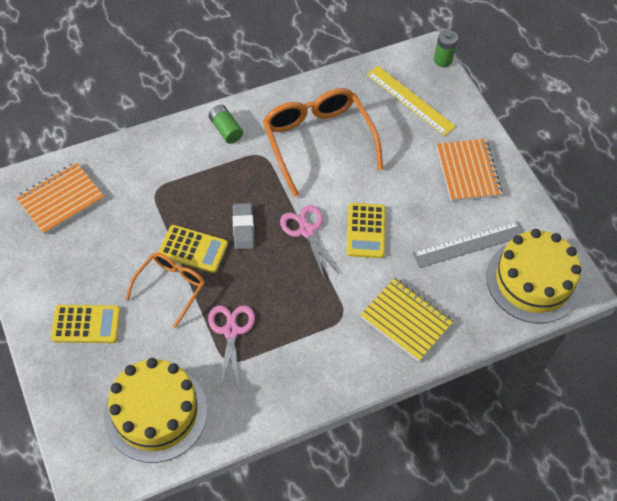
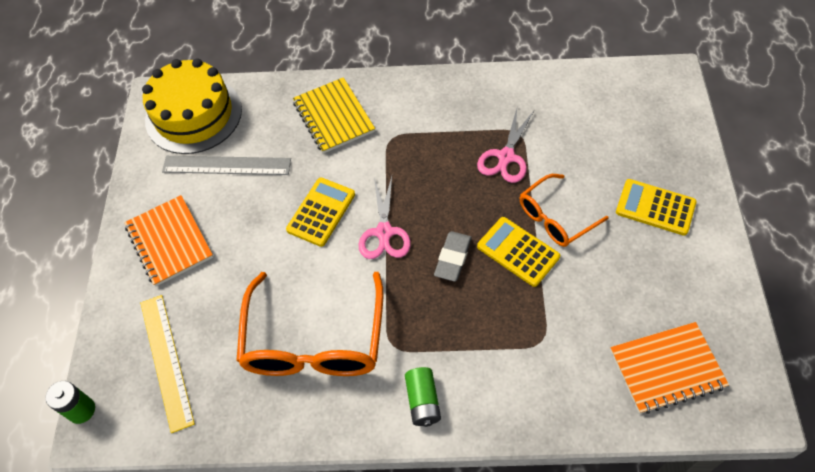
camera: 150 degrees left, 0 degrees up
(155, 412) = (600, 110): yellow cake -> none
(468, 171) = (169, 242): orange notebook -> orange notebook turned 45 degrees counterclockwise

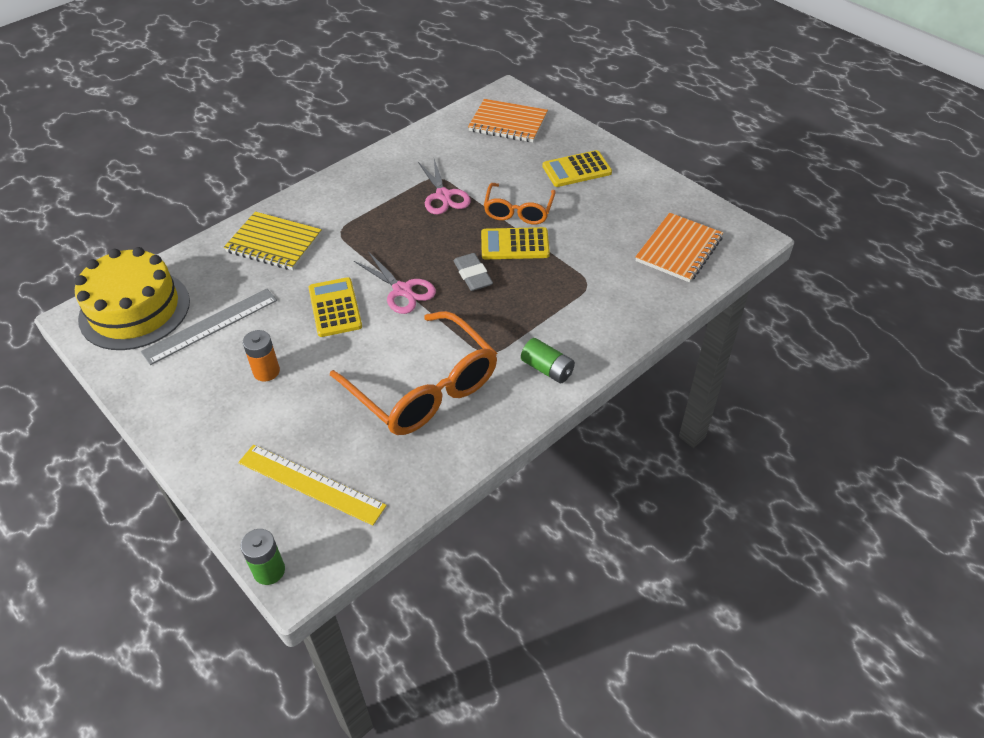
camera: 45 degrees left, 10 degrees down
(169, 242) = (216, 406): orange notebook -> orange notebook (508, 123)
(225, 236) = (266, 371): none -> orange battery

